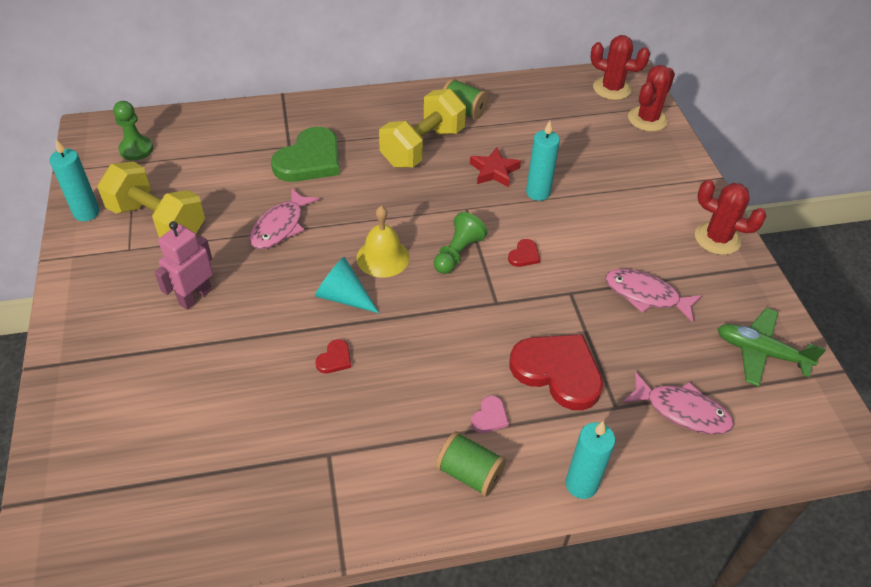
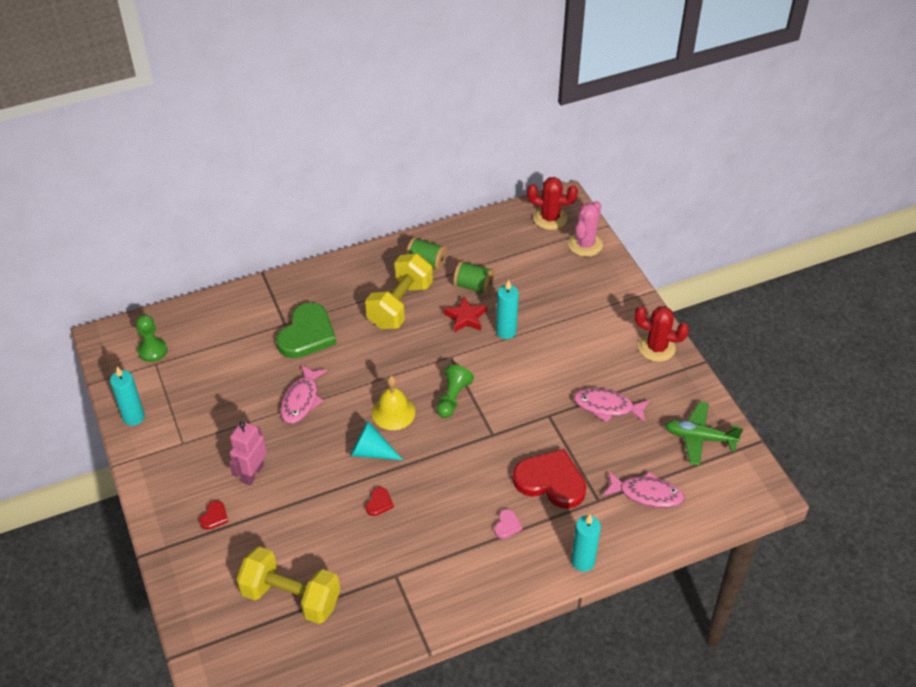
camera: 10 degrees left, 0 degrees up
(158, 221) = (197, 414): yellow dumbbell -> yellow dumbbell (291, 597)
(469, 473) = (501, 569): green spool -> green spool (473, 286)
(524, 255) = (506, 390): red heart -> red heart (214, 516)
(647, 119) = (585, 244): red cactus -> pink cactus

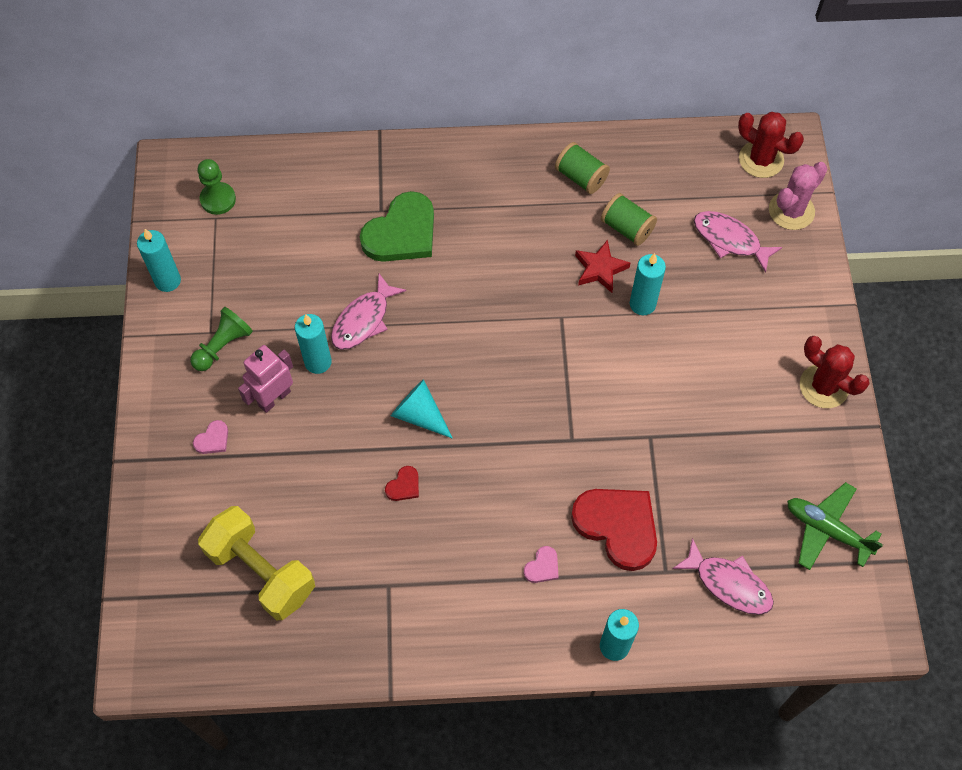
camera: 20 degrees right, 15 degrees up
(214, 516) = (213, 439): red heart -> pink heart
(277, 439) = (318, 362): none -> turquoise candle
(393, 412) = (464, 371): yellow bell -> none
(400, 305) = (527, 227): yellow dumbbell -> none
(452, 398) = (542, 374): green pawn -> green pawn (223, 346)
(607, 407) = (727, 449): pink fish -> pink fish (729, 240)

